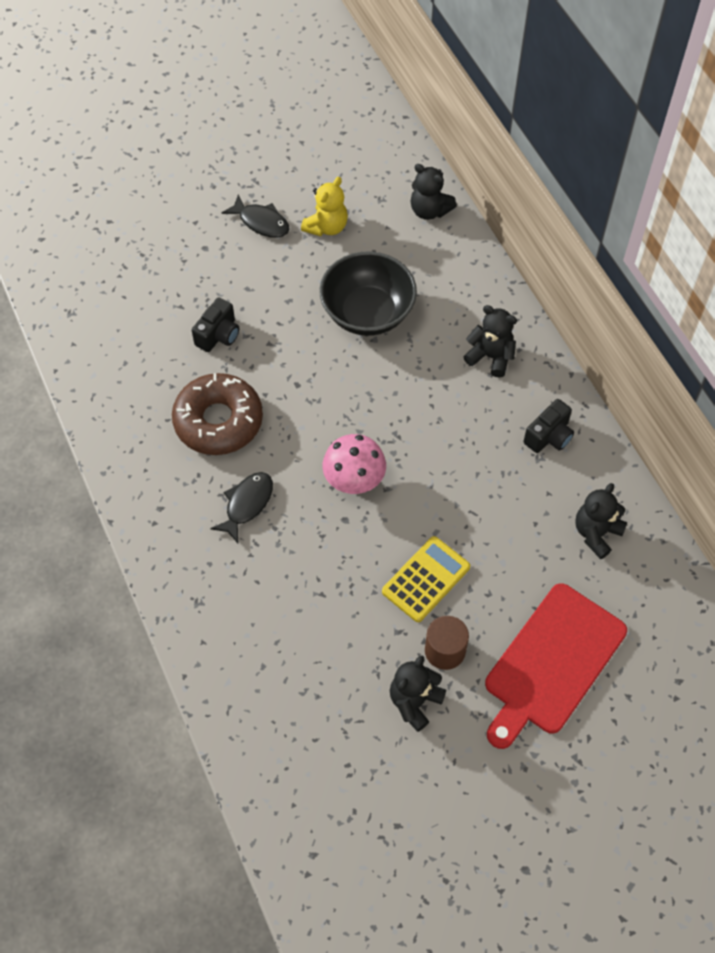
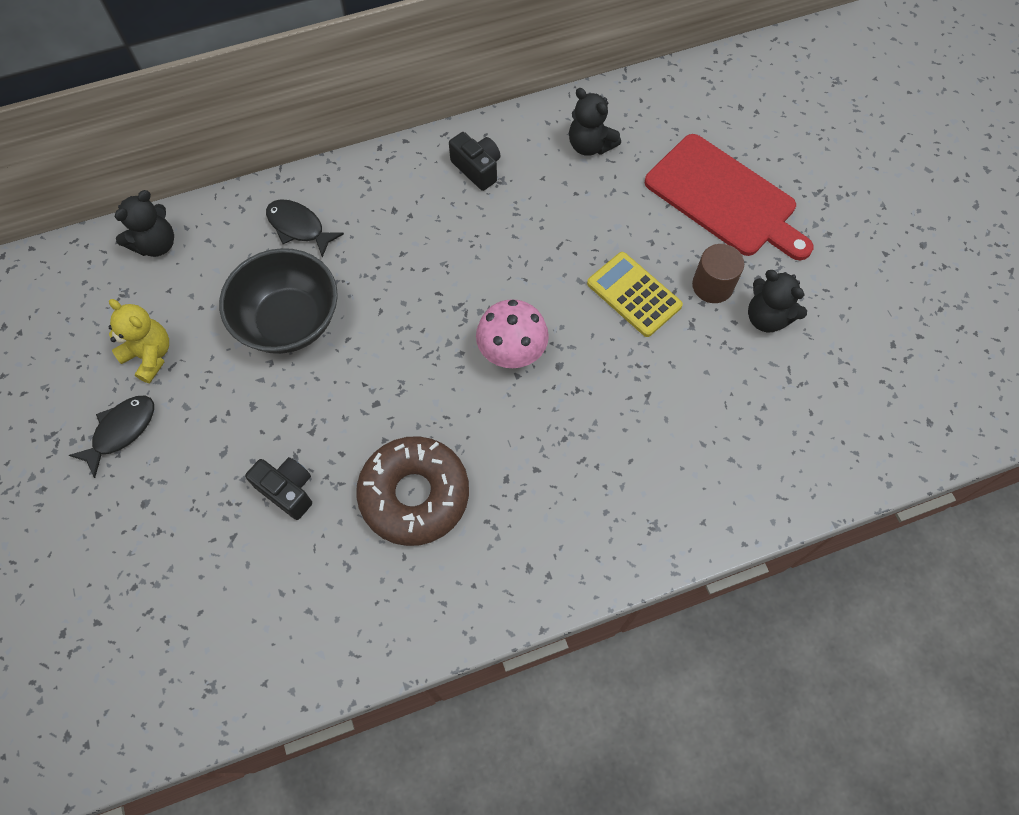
camera: 85 degrees left, 5 degrees up
(247, 504) = (531, 467): black fish -> black fish (299, 227)
(490, 356) = (371, 207): black teddy bear -> none

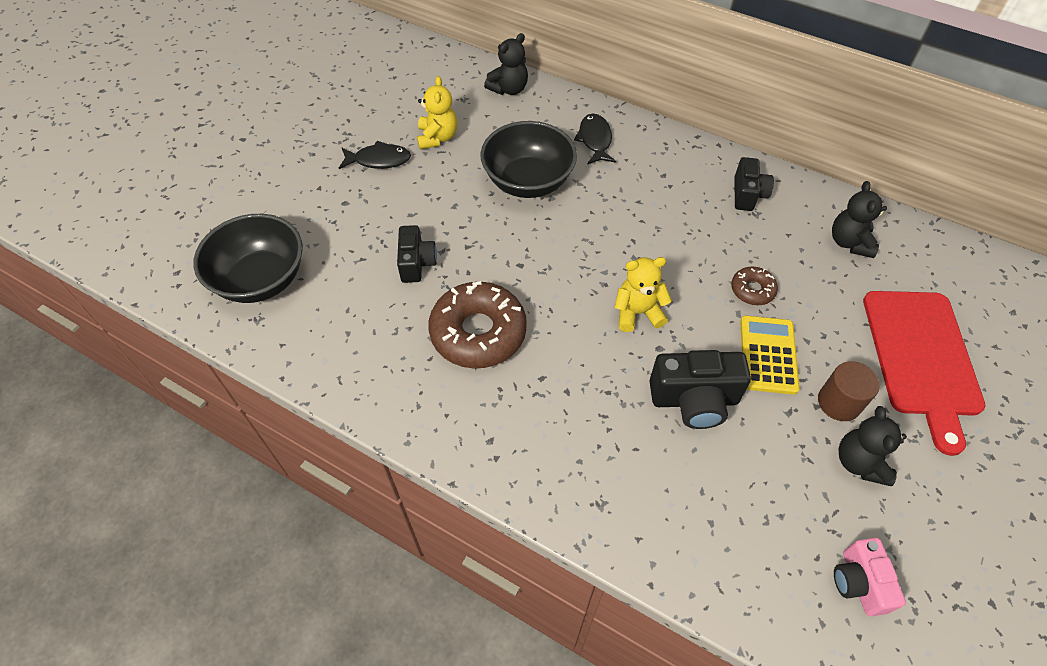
camera: 50 degrees right, 10 degrees down
(156, 244) = (509, 89): black teddy bear -> black teddy bear turned 45 degrees counterclockwise
(163, 652) = (261, 279): none -> black bowl
(512, 352) = (637, 312): pink mushroom -> yellow teddy bear
(568, 251) = (752, 290): none -> brown donut
(626, 381) = (694, 400): none -> black camera
(847, 403) = (859, 582): none -> pink camera

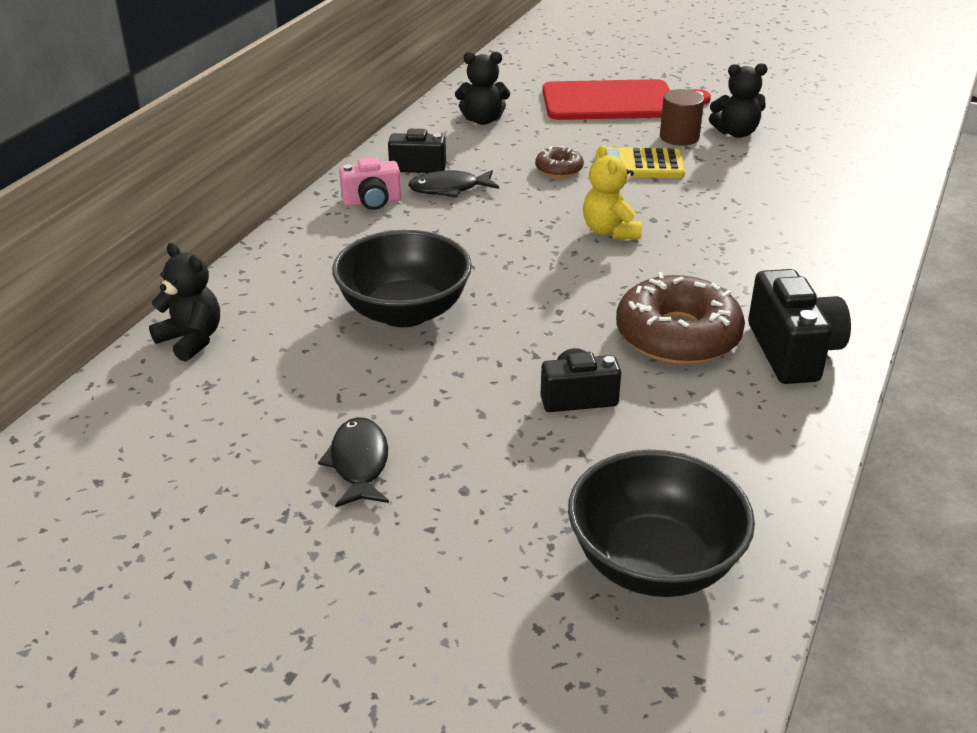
camera: 95 degrees left, 20 degrees down
(437, 137) = (305, 403): yellow teddy bear -> none
(595, 140) = (319, 262): black fish -> black fish (449, 189)
(694, 400) = (709, 202): black camera -> black camera (793, 352)
(859, 582) = (845, 141): pink camera -> pink camera (372, 202)

